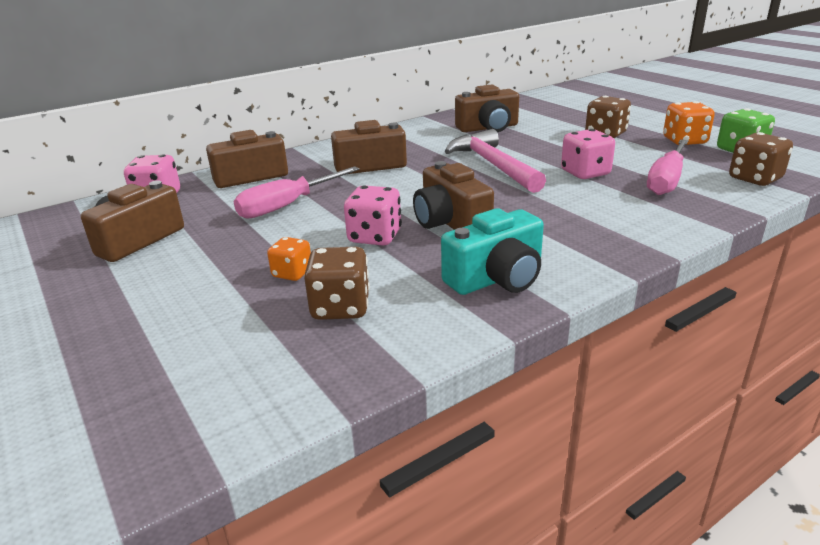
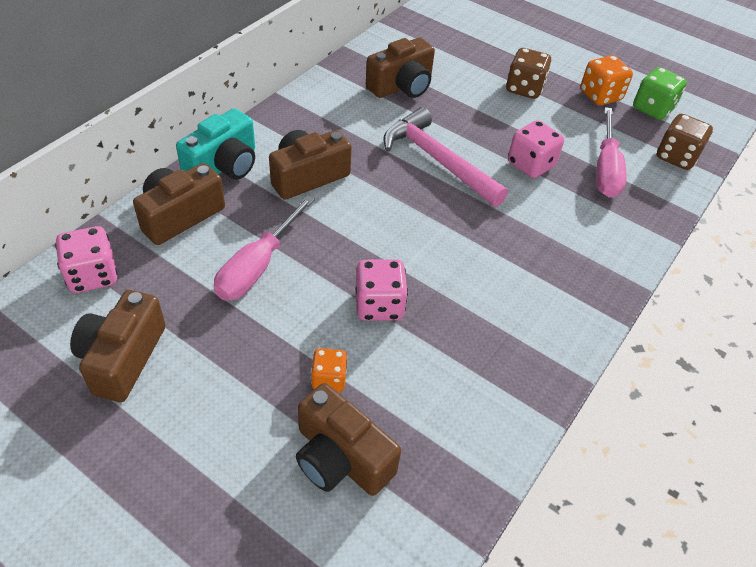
camera: 25 degrees left, 20 degrees up
(340, 307) = (402, 419): brown dice -> none
(450, 222) = (440, 269): brown camera -> brown camera (340, 458)
(497, 278) = (518, 348): turquoise camera -> turquoise camera (224, 166)

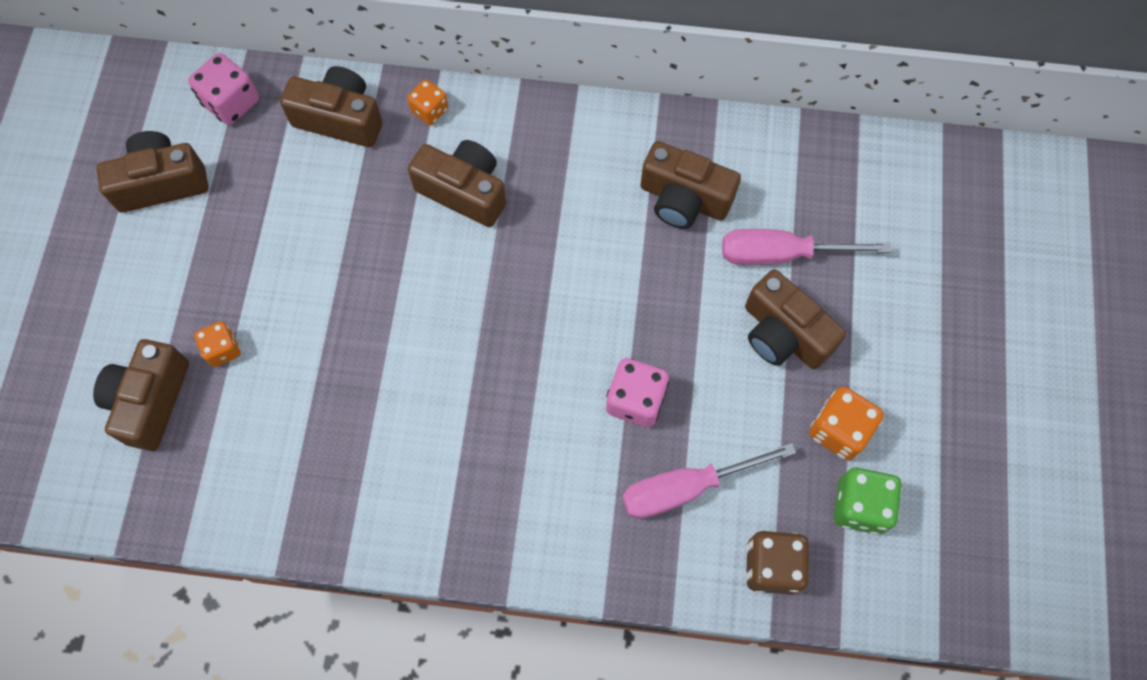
camera: 65 degrees right, 20 degrees up
(224, 166) = (430, 110): turquoise camera -> orange dice
(257, 266) = (316, 219): pink screwdriver -> pink screwdriver (781, 254)
(379, 305) = (329, 347): pink dice -> none
(437, 160) = (574, 300): pink hammer -> none
(524, 88) = (783, 334): brown dice -> brown camera

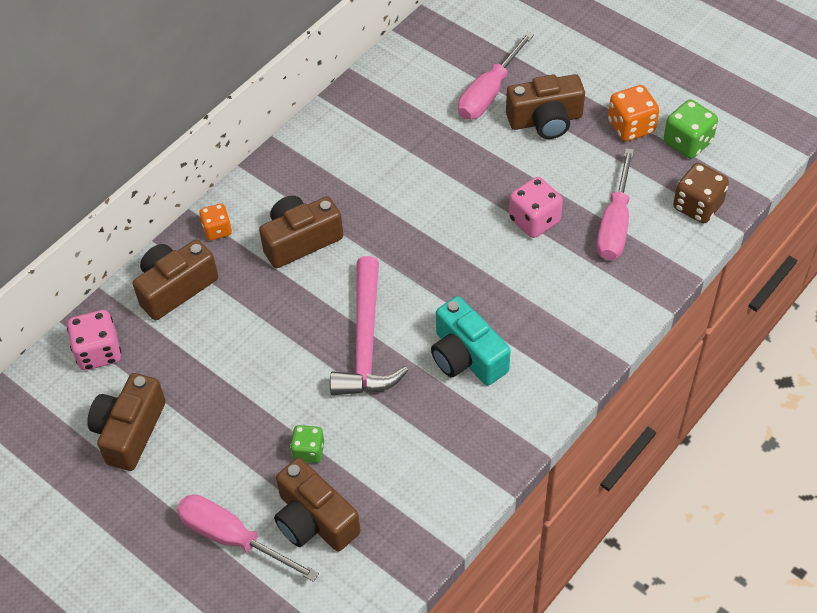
camera: 55 degrees left, 15 degrees down
(95, 340) = (232, 538): none -> pink screwdriver
(223, 349) = (308, 451): orange dice -> green dice
(378, 325) = (366, 342): none -> pink hammer
(416, 432) = (466, 356): none -> turquoise camera
(684, 199) = (408, 122): brown camera -> none

